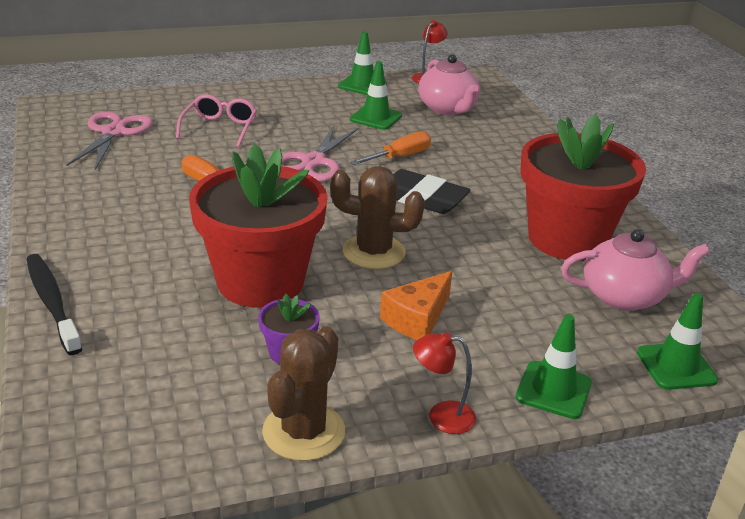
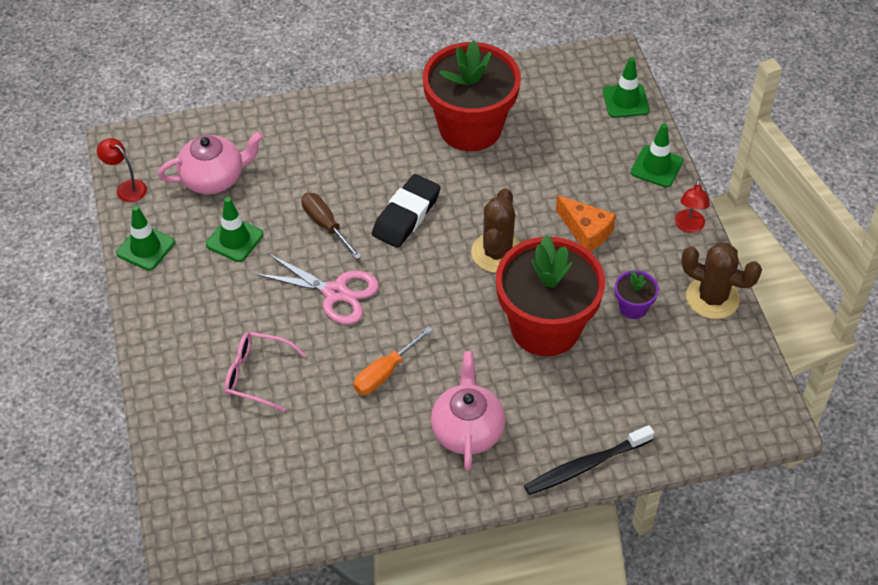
camera: 85 degrees left, 20 degrees up
(113, 132) = (265, 472): pink scissors -> none
(400, 157) = (325, 225): orange screwdriver -> brown screwdriver
(624, 296) = (548, 109): pink teapot -> pink teapot (467, 430)

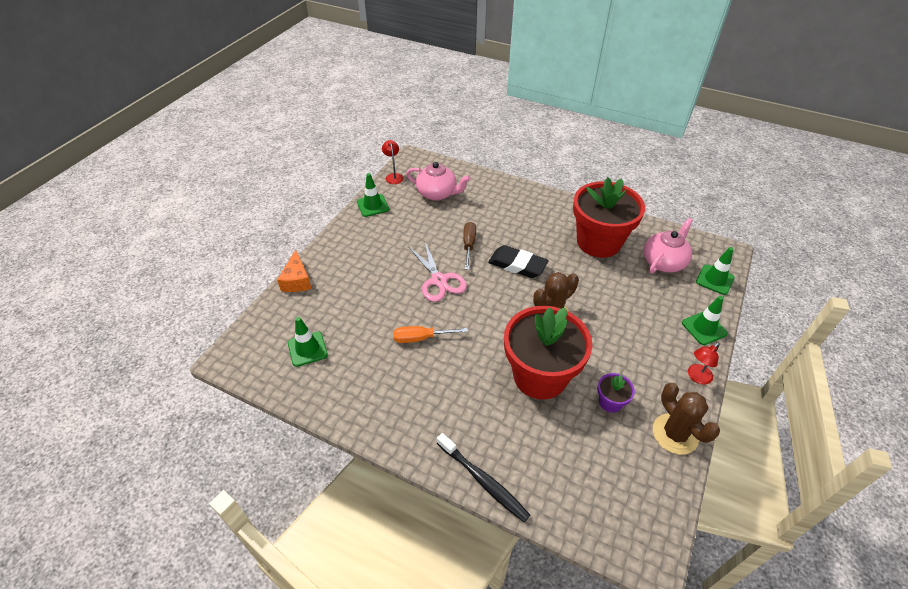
camera: 40 degrees right, 5 degrees down
(234, 239) = (417, 225): green traffic cone -> green traffic cone (307, 349)
(257, 375) = (356, 295): pink glasses -> none
(406, 215) = (517, 265): black eraser -> black eraser turned 45 degrees clockwise
(467, 430) = (433, 403): pink teapot -> pink teapot (664, 262)
(585, 465) = (483, 481): black toothbrush -> black toothbrush turned 150 degrees counterclockwise
(586, 231) = (620, 337): orange cheese -> orange cheese (297, 280)

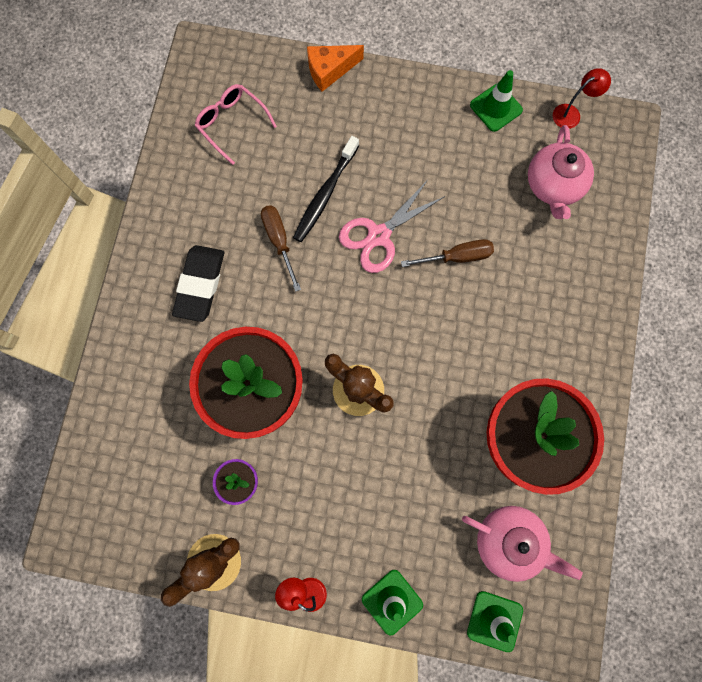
camera: 75 degrees right, 30 degrees up
(307, 349) = (232, 124): green traffic cone -> pink glasses
(420, 338) = (279, 240): orange screwdriver -> brown screwdriver
(483, 481) = (112, 355): black toothbrush -> black toothbrush (325, 194)
(517, 265) = (438, 330): black eraser -> black eraser (200, 284)

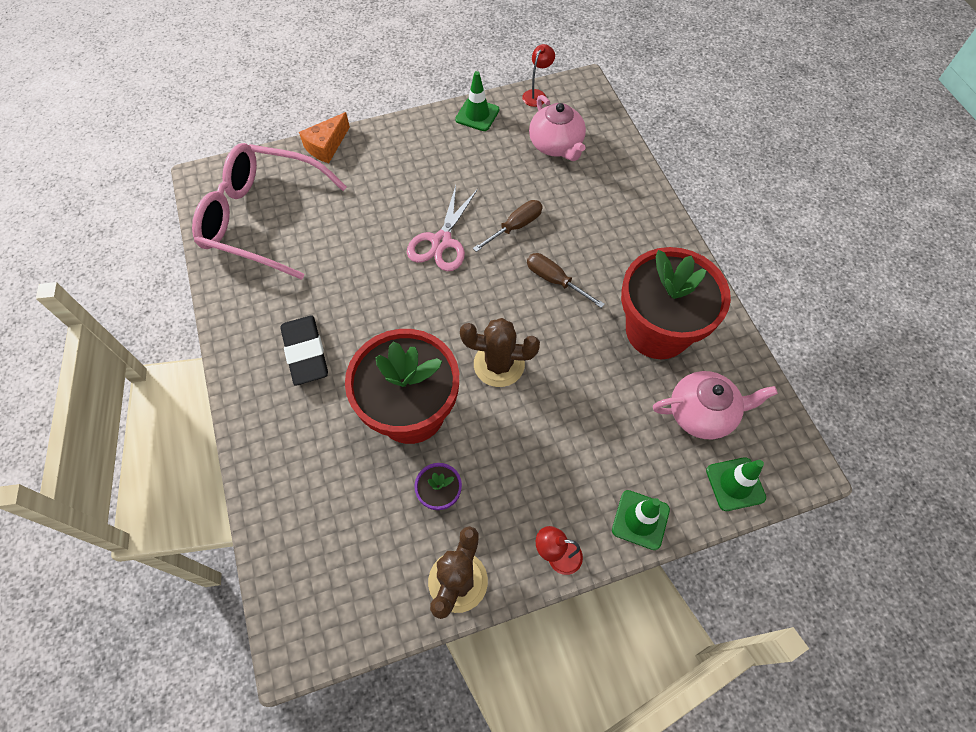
camera: 30 degrees left, 15 degrees down
(232, 124) = (263, 218): pink glasses -> pink glasses, size x2.05
(279, 240) = (357, 285): brown screwdriver -> brown screwdriver (554, 280)
(325, 194) = (377, 233): black toothbrush -> none

